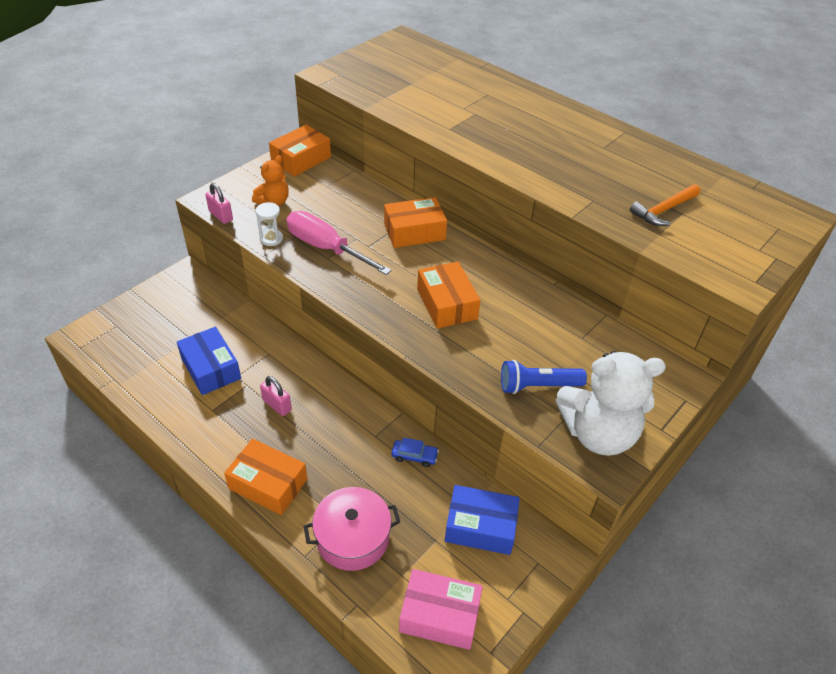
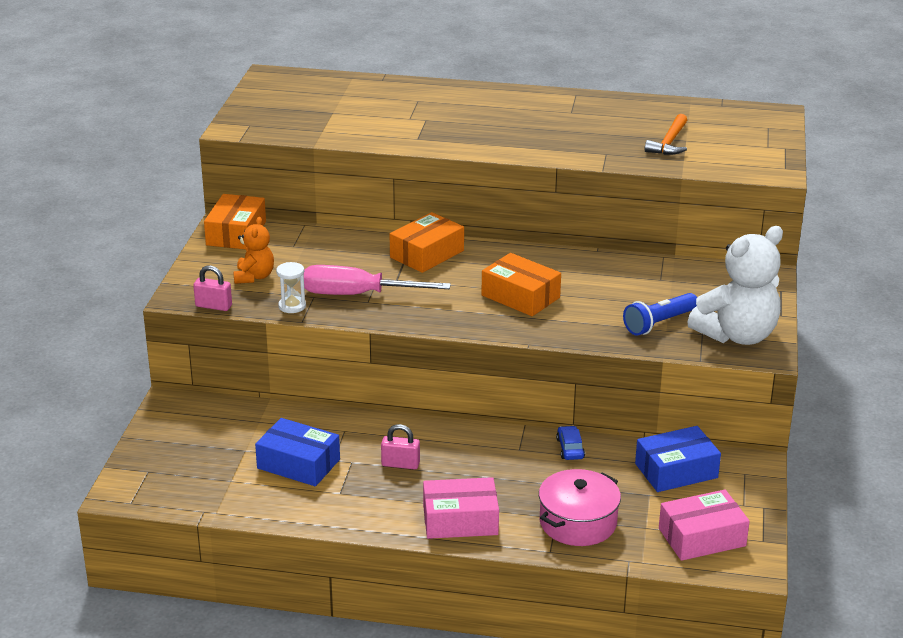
camera: 30 degrees left, 15 degrees down
(268, 484) = (460, 520): orange box -> pink box
(414, 456) = (570, 448): blue car -> blue car turned 75 degrees counterclockwise

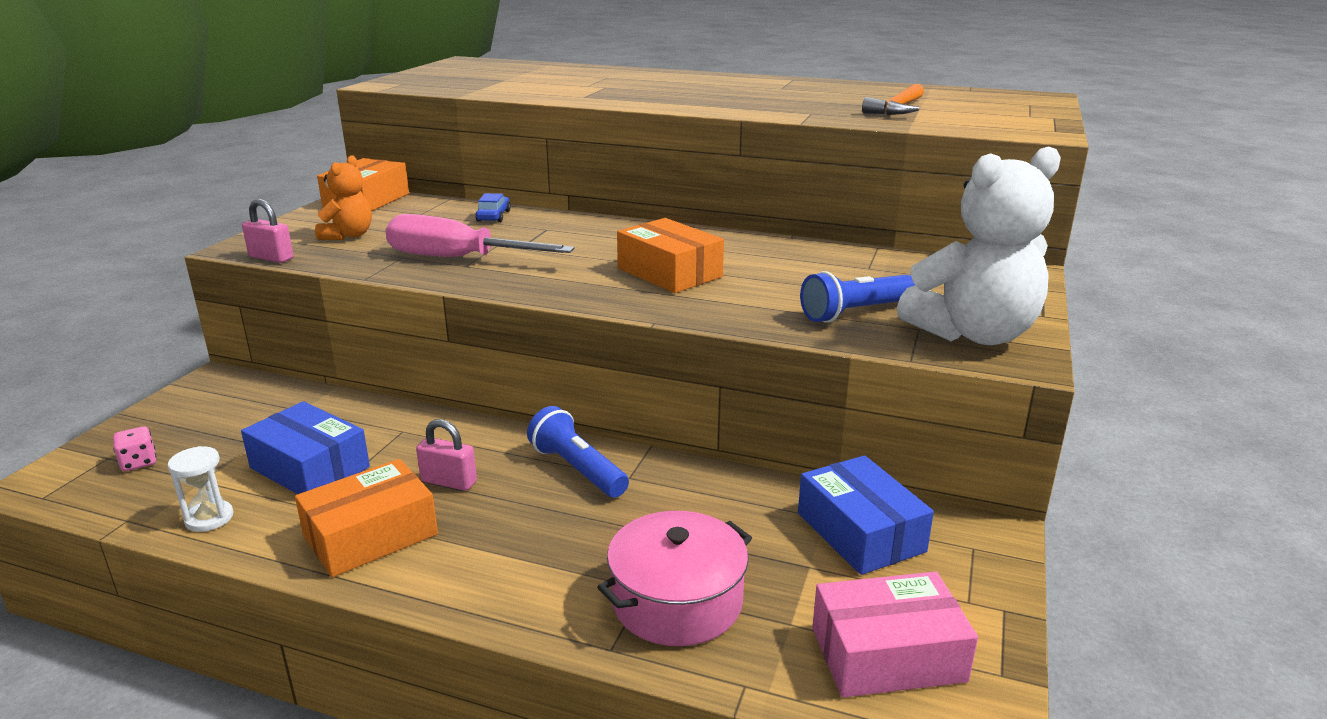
camera: 10 degrees right, 5 degrees down
(174, 472) = (138, 462): none -> pink dice
(292, 306) = (366, 263): white hourglass -> white hourglass (209, 518)
(427, 254) = (573, 228): orange box -> orange box (371, 535)
(460, 520) = (489, 576): pink box -> none
(482, 447) = (577, 469): none -> blue flashlight
(570, 448) = (704, 483): blue car -> blue car (493, 216)
(676, 471) = (860, 532): blue box -> blue box turned 75 degrees clockwise

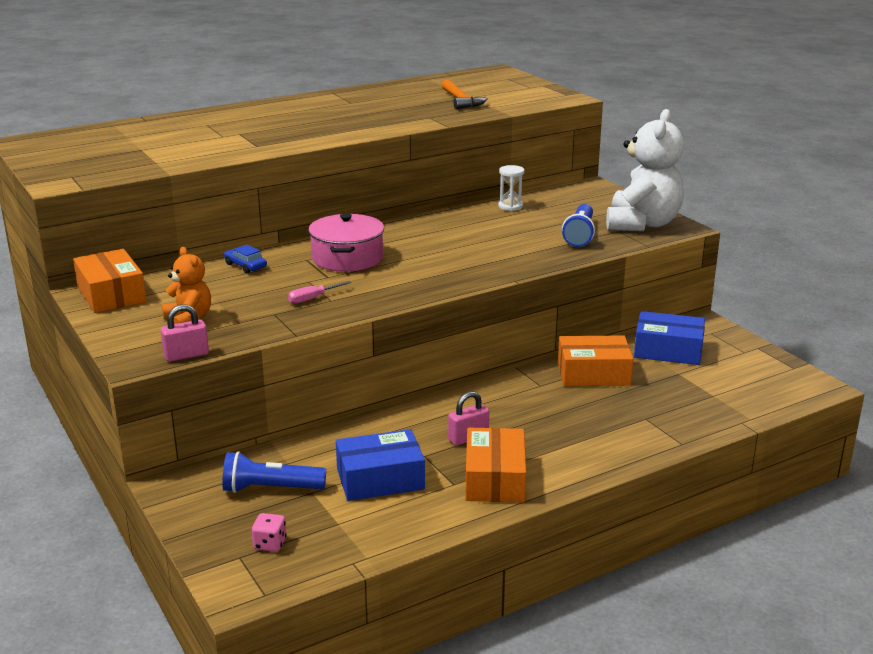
camera: 50 degrees left, 0 degrees up
(209, 518) = (396, 530): white hourglass -> white hourglass (510, 206)
(457, 258) = (312, 299): pink screwdriver -> pink screwdriver, size x0.42
(577, 469) = (511, 396): blue flashlight -> blue flashlight (270, 488)
(669, 272) = (450, 253): orange box -> orange box (593, 373)
(677, 601) = (666, 414): pink pot -> pink pot (347, 258)
(887, 654) = (757, 384): pink box -> none

